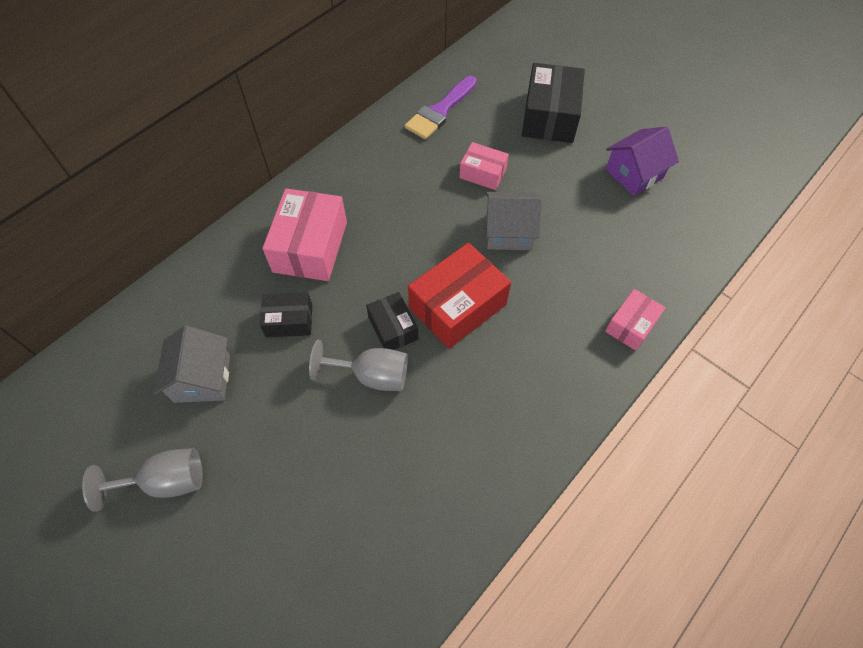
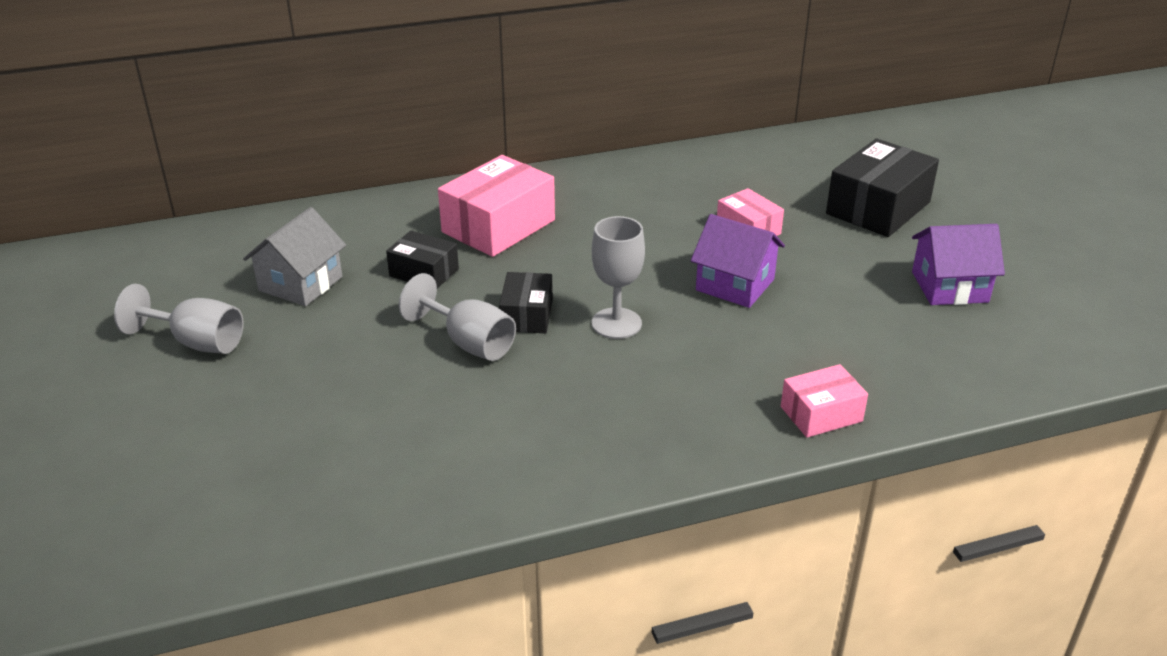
camera: 30 degrees right, 25 degrees down
(440, 111) = (743, 167): purple brush -> none
(457, 306) = (616, 323): red box -> grey goblet
(508, 232) = (735, 285): grey house -> purple house

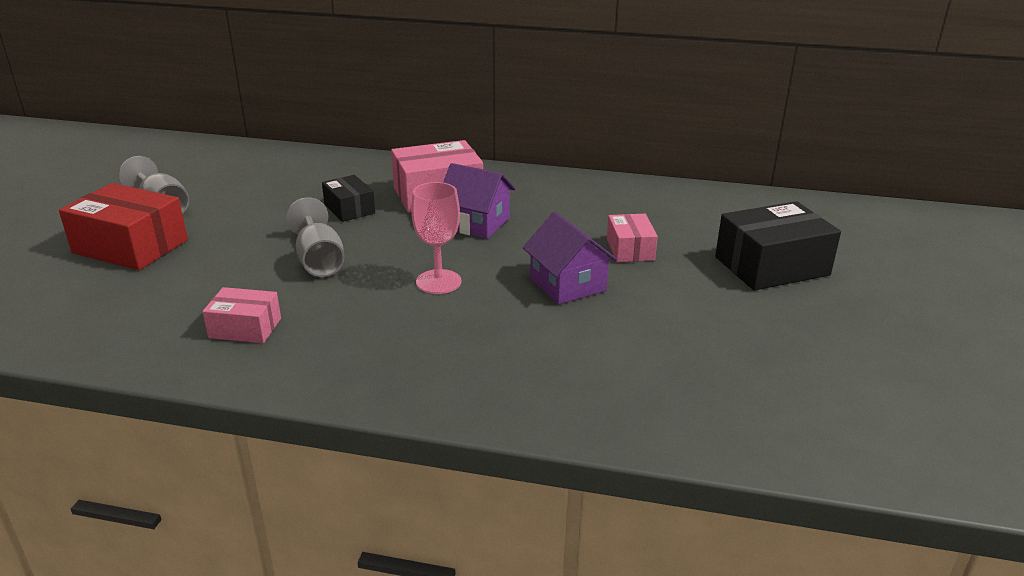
camera: 30 degrees right, 5 degrees down
(226, 402) = (130, 246): none -> red box
(300, 284) = (265, 193): grey house -> none
(527, 315) = (382, 256): black box -> none
(616, 323) = (438, 282): grey goblet -> pink goblet
(821, 414) = (518, 403): pink box -> pink box (245, 328)
(949, 287) = (767, 347): purple house -> purple house (476, 223)

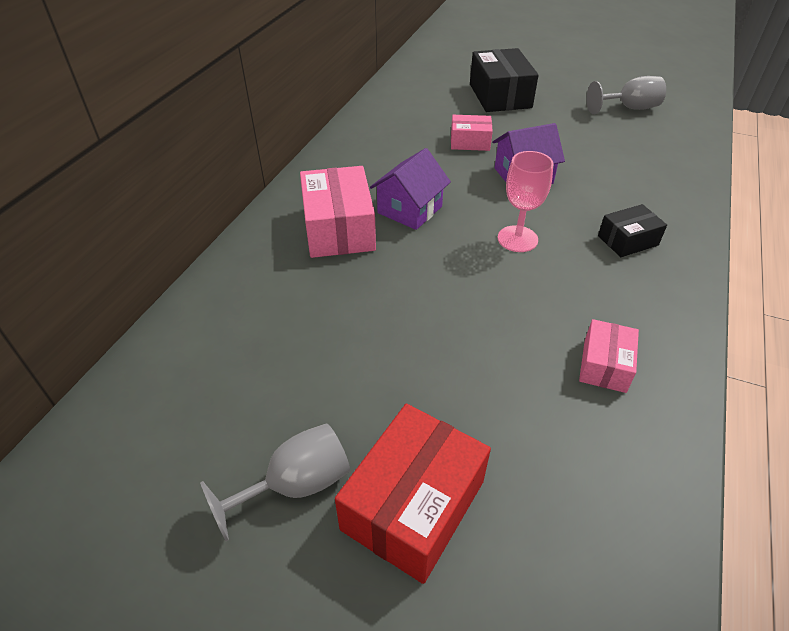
camera: 80 degrees left, 15 degrees up
(319, 261) = (472, 315): grey goblet -> grey goblet (629, 108)
(349, 209) = (354, 292): black box -> black box (627, 240)

